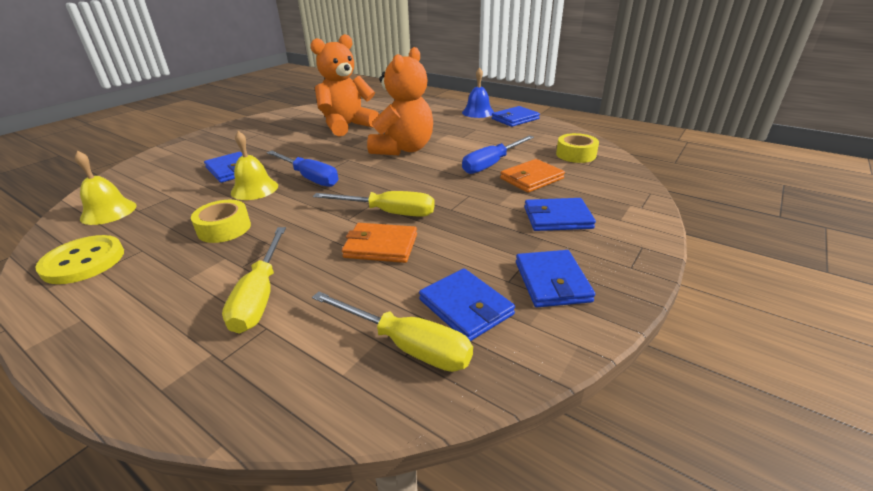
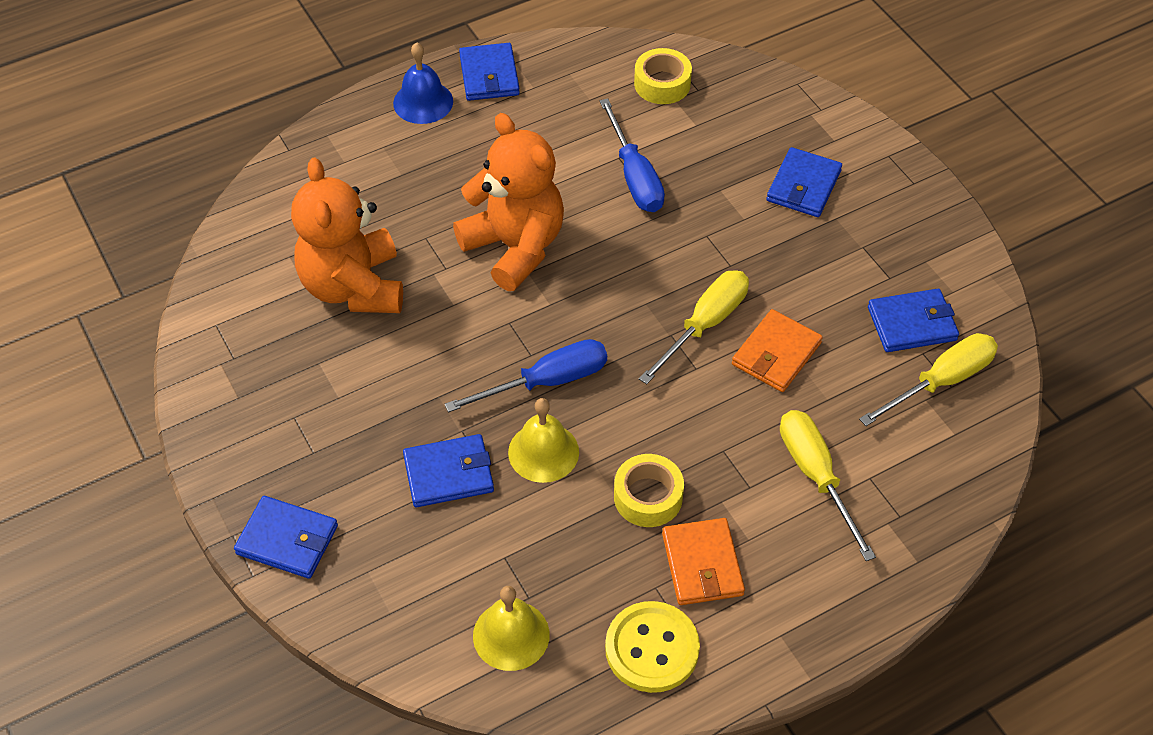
camera: 65 degrees left, 20 degrees up
(260, 295) = (816, 476): yellow screwdriver -> yellow screwdriver turned 135 degrees counterclockwise
(531, 178) = (701, 159): orange wallet -> orange wallet (702, 564)
(552, 281) = (906, 248): blue wallet -> blue wallet (287, 540)

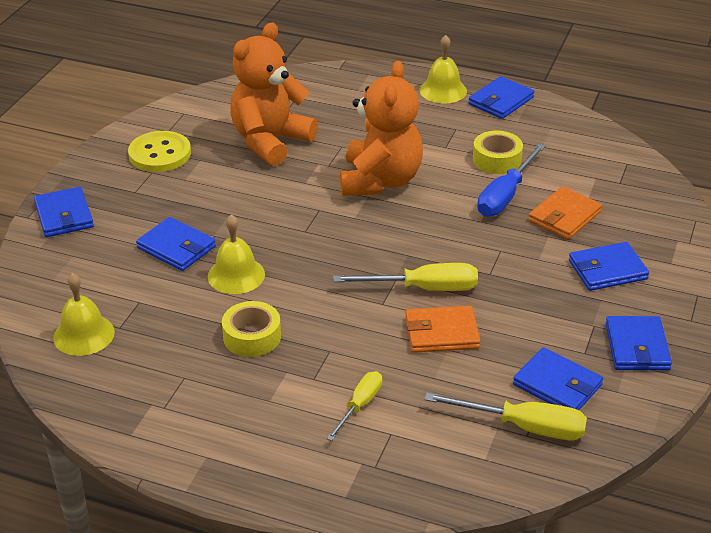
camera: 50 degrees right, 15 degrees down
(423, 102) = (443, 90): blue bell -> yellow bell
(547, 382) = (292, 248): blue screwdriver -> none
(652, 648) = (134, 400): yellow button -> yellow button (160, 154)
(662, 84) = (600, 166): yellow tape -> yellow tape (497, 159)
(702, 564) = (225, 389): orange wallet -> orange wallet (564, 216)
(816, 476) = (360, 405): yellow screwdriver -> yellow screwdriver, size x0.63
(914, 240) = (637, 347): none -> blue wallet

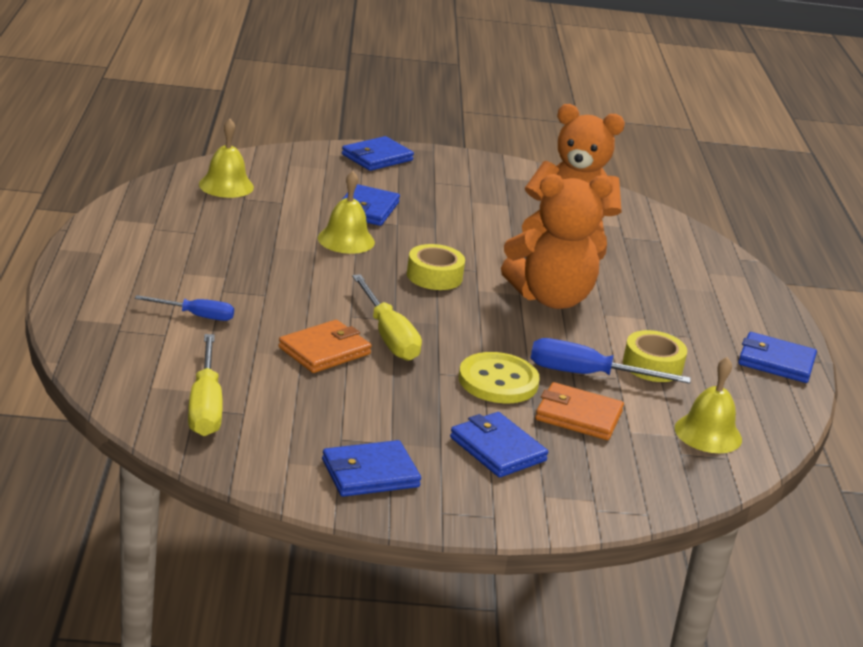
camera: 65 degrees right, 10 degrees down
(160, 154) = (500, 186): yellow button -> yellow button (498, 381)
(252, 337) = (264, 256): yellow tape -> yellow tape (434, 276)
(360, 405) = (196, 316): yellow screwdriver -> blue screwdriver
(442, 333) = (324, 351): orange wallet -> orange wallet turned 75 degrees clockwise
(443, 90) = (759, 323): yellow bell -> yellow bell (708, 433)
(557, 385) = (279, 423): blue wallet -> none

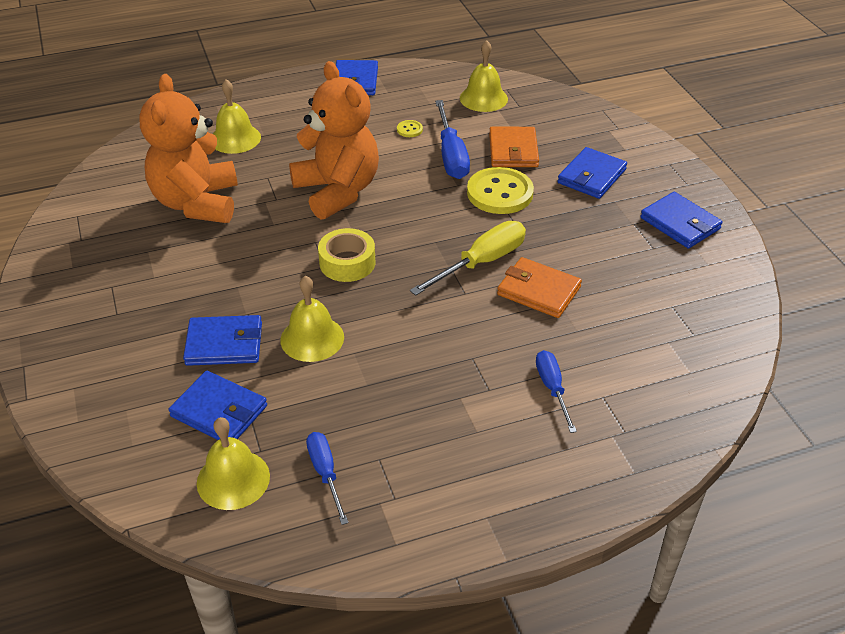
camera: 105 degrees left, 15 degrees up
(200, 213) = (325, 473): none -> blue screwdriver
(205, 406) = (685, 329): yellow screwdriver -> none
(377, 157) = (67, 375): blue wallet -> blue wallet (219, 411)
(652, 365) = (409, 130): yellow tape -> yellow button
(673, 272) = (235, 138): none -> yellow bell

